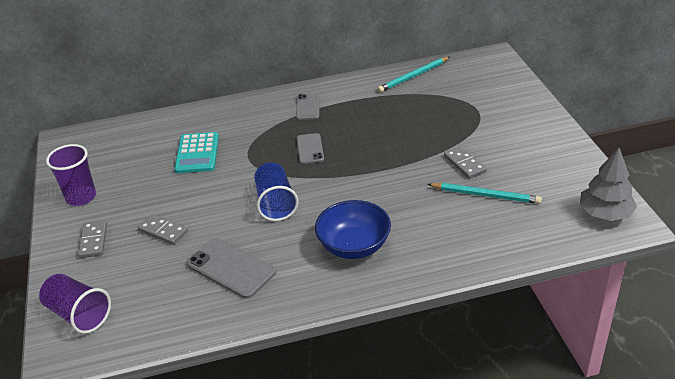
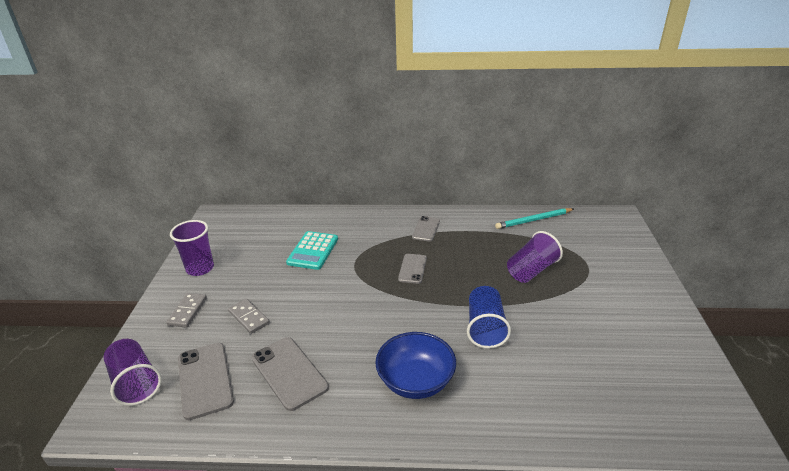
camera: 15 degrees right, 5 degrees down
(150, 294) = (205, 380): none -> grey phone
(275, 203) = (359, 315): blue cup -> blue cup (485, 328)
(426, 126) = (531, 270): none -> purple cup
(464, 164) = (558, 319): grey domino -> none
(485, 195) = (571, 359): turquoise pencil -> none
(605, 213) = (706, 417): grey tree -> none

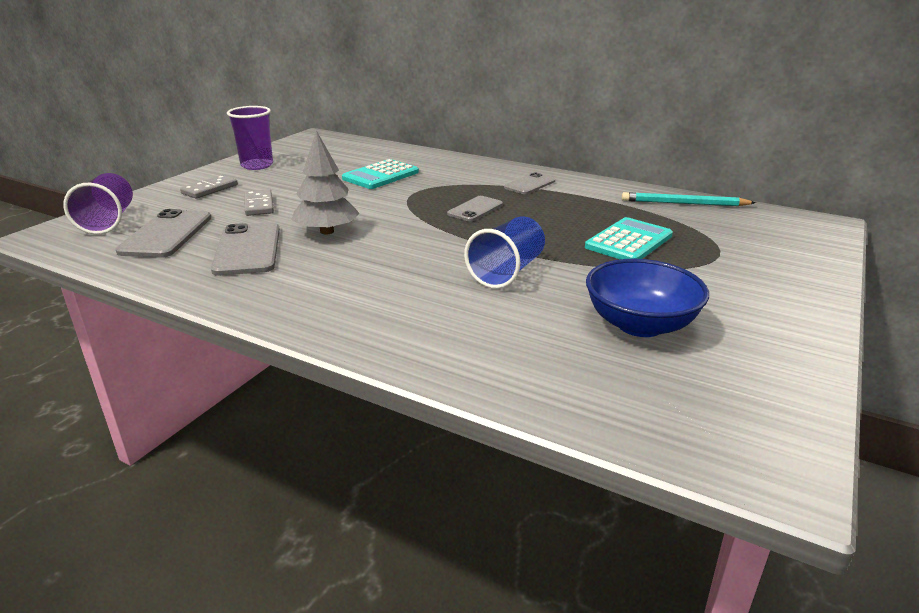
camera: 25 degrees right, 5 degrees down
(330, 330) = (327, 231): none -> grey tree
(415, 381) = (370, 290): blue bowl -> blue bowl (640, 324)
(531, 270) = (629, 241): purple cup -> turquoise calculator

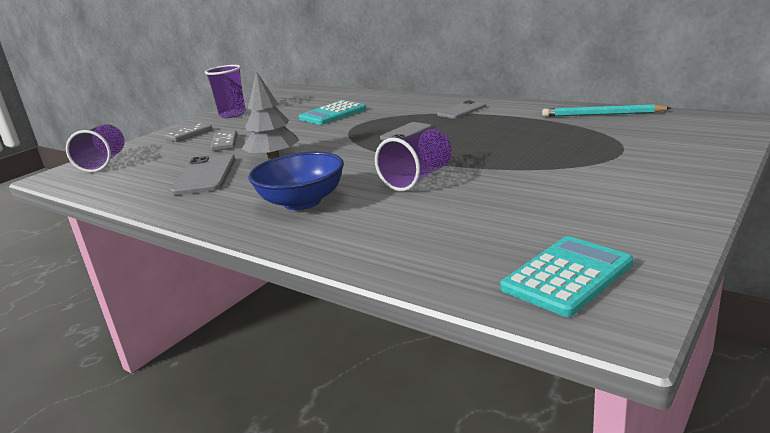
camera: 10 degrees right, 5 degrees down
(166, 234) = (145, 169): grey phone -> none
(507, 272) = (417, 178): blue cup -> purple cup
(629, 241) = (538, 148): turquoise calculator -> turquoise calculator (567, 276)
(640, 324) = (525, 212): blue bowl -> blue bowl (302, 202)

